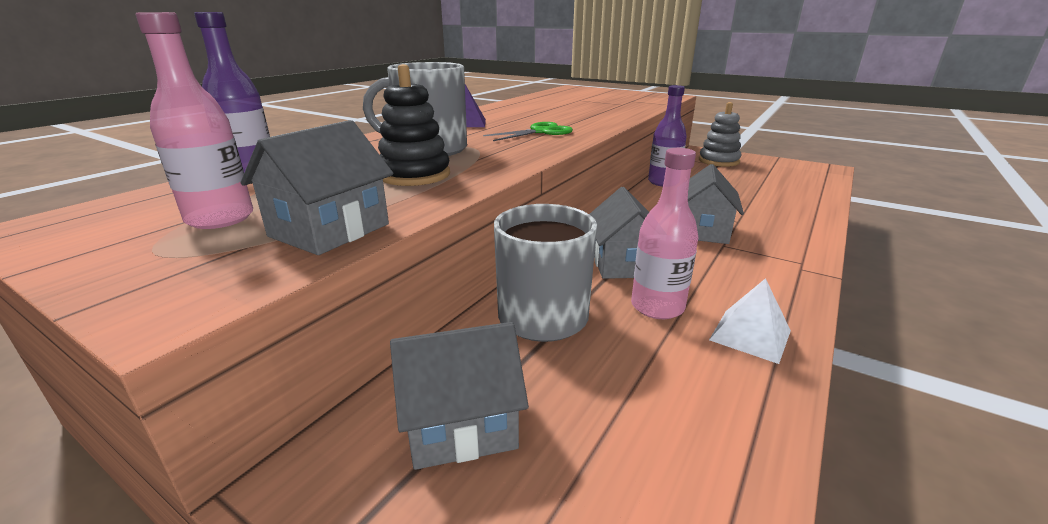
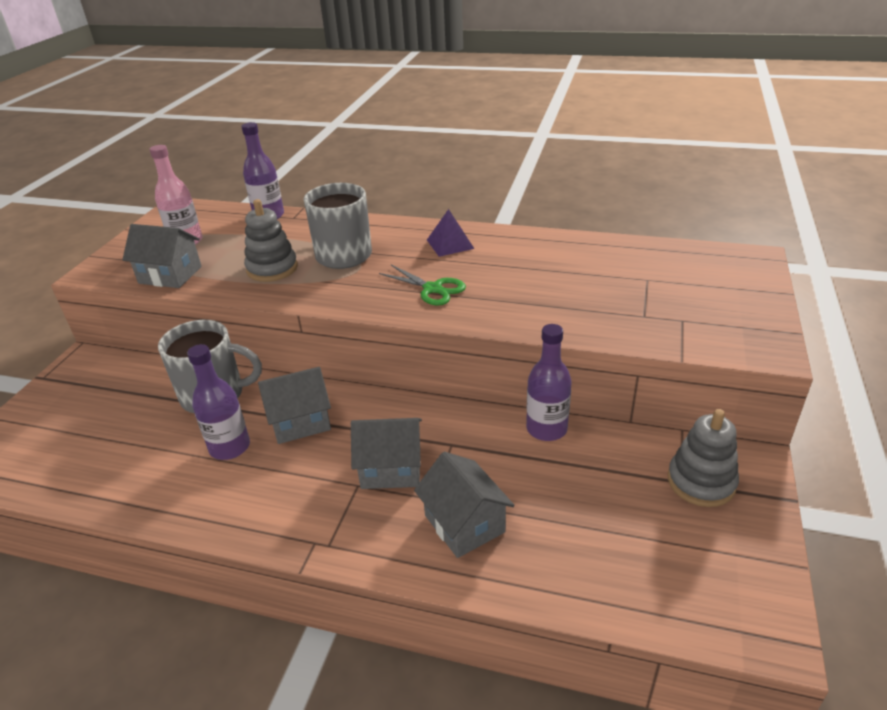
camera: 75 degrees right, 10 degrees up
(414, 175) = (272, 269): black stacking toy -> grey stacking toy
(461, 424) = (113, 390): grey house -> grey house (464, 523)
(657, 307) = (230, 447): pink bottle -> purple bottle
(750, 335) = (193, 498): white pyramid -> none

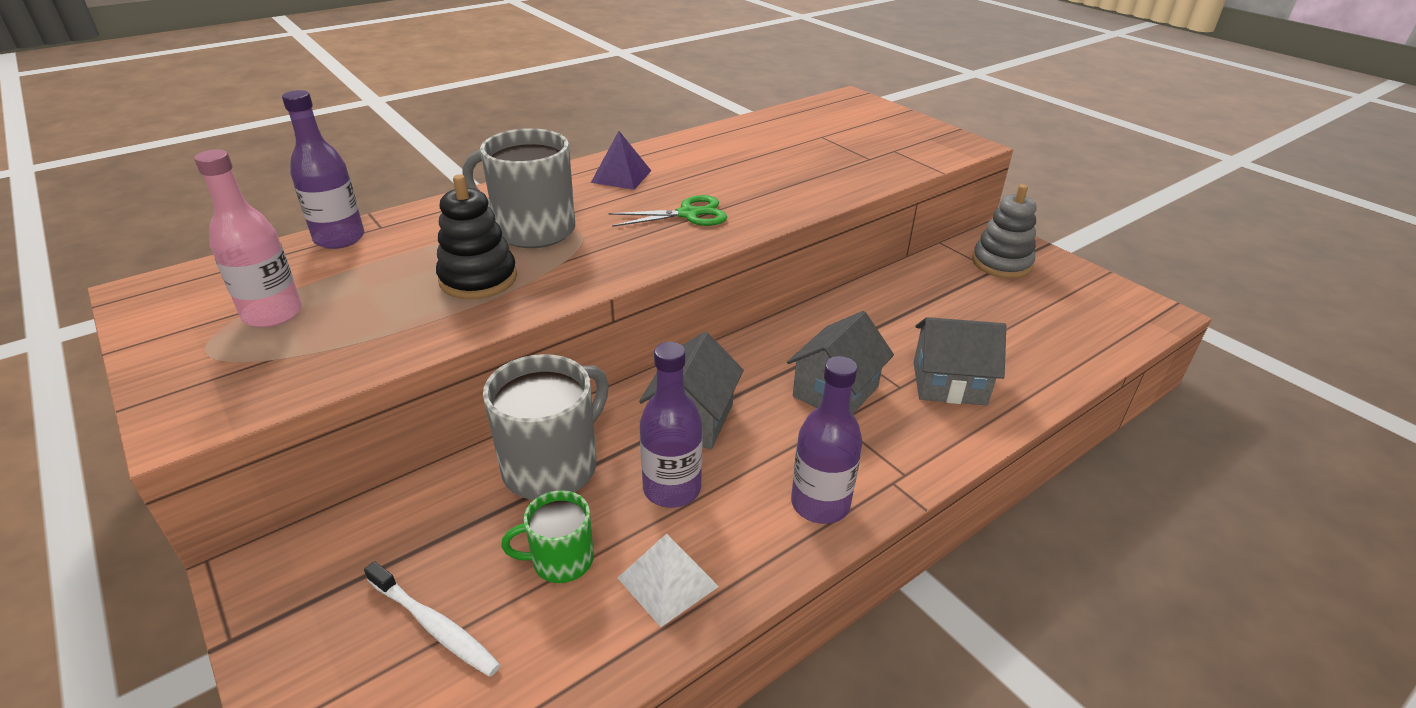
camera: 55 degrees left, 0 degrees up
(79, 425) = (434, 625): none -> white toothbrush
(145, 439) = (561, 560): none -> green mug
(153, 485) = (667, 582): none -> white pyramid
(170, 275) = (343, 353): grey house -> none
(272, 269) = (478, 279): grey stacking toy -> black stacking toy
(546, 429) = (874, 292): purple bottle -> purple bottle (820, 504)

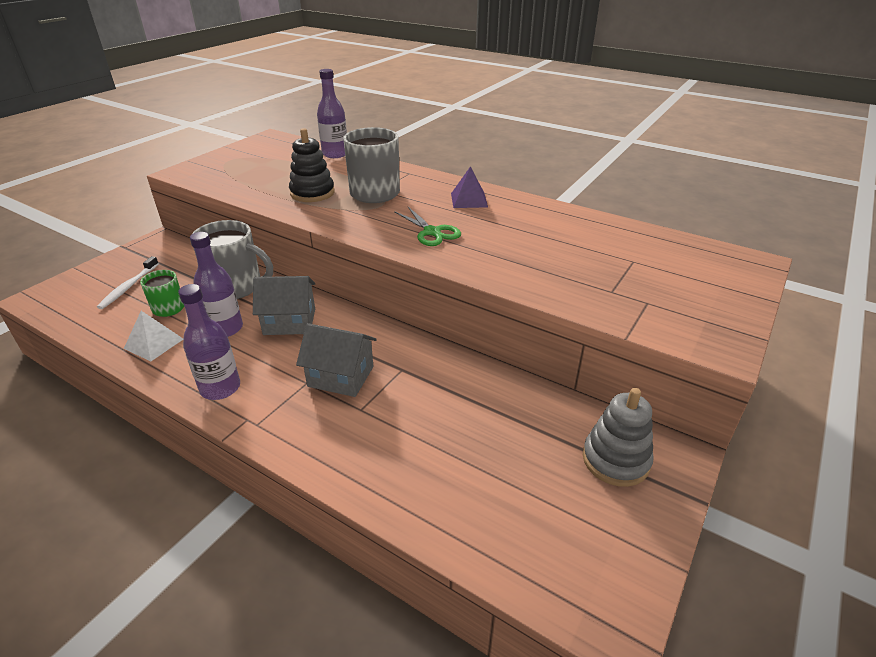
camera: 70 degrees right, 0 degrees up
(273, 314) = (261, 162): pink bottle -> none
(949, 383) = (377, 437): grey house -> none

